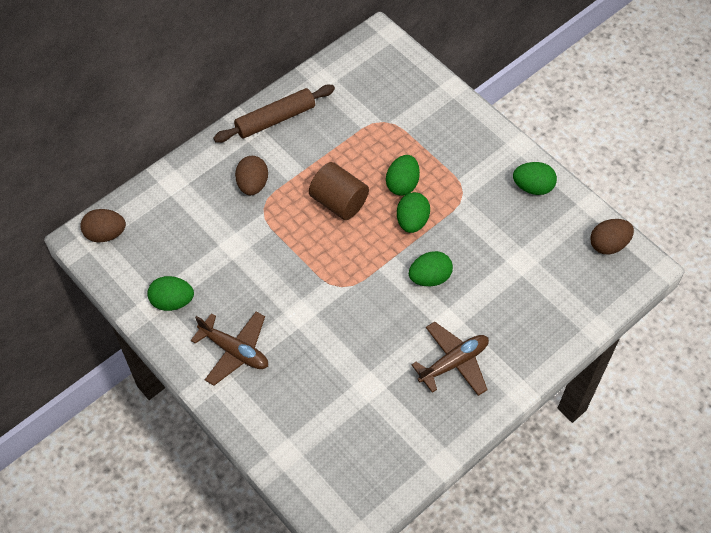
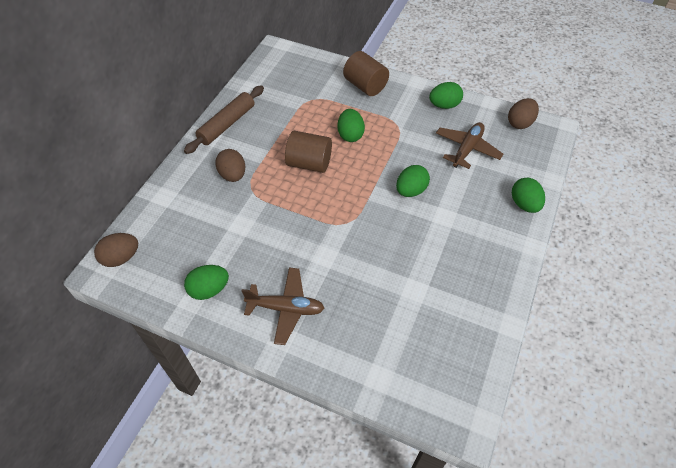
camera: 25 degrees left, 5 degrees down
(412, 221) = (373, 157): green egg -> green egg (524, 204)
(453, 363) = (468, 245): brown plane -> brown plane (467, 149)
(455, 126) = (365, 86): none -> brown cylinder

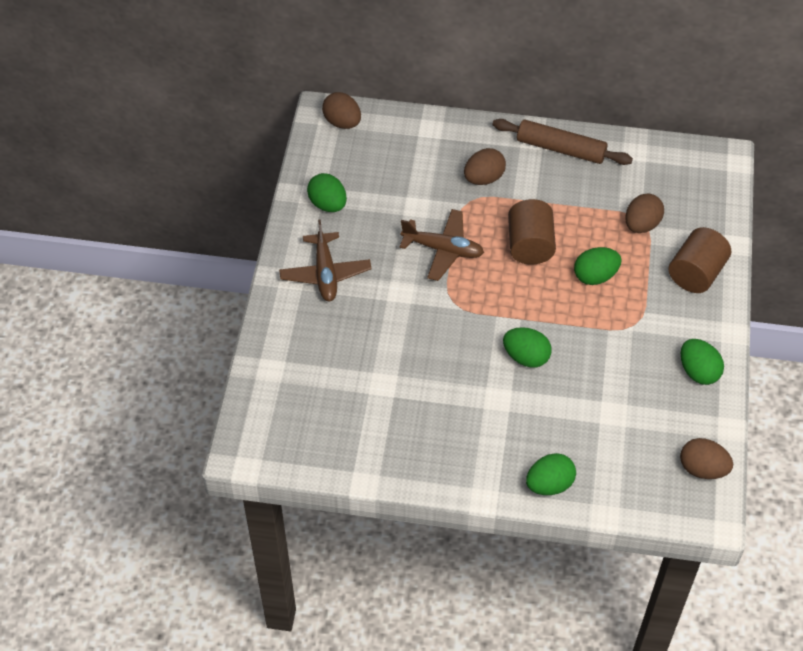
camera: 75 degrees right, 0 degrees up
(315, 100) = (641, 225): none -> brown egg
(467, 149) = (623, 409): brown plane -> brown plane (443, 249)

